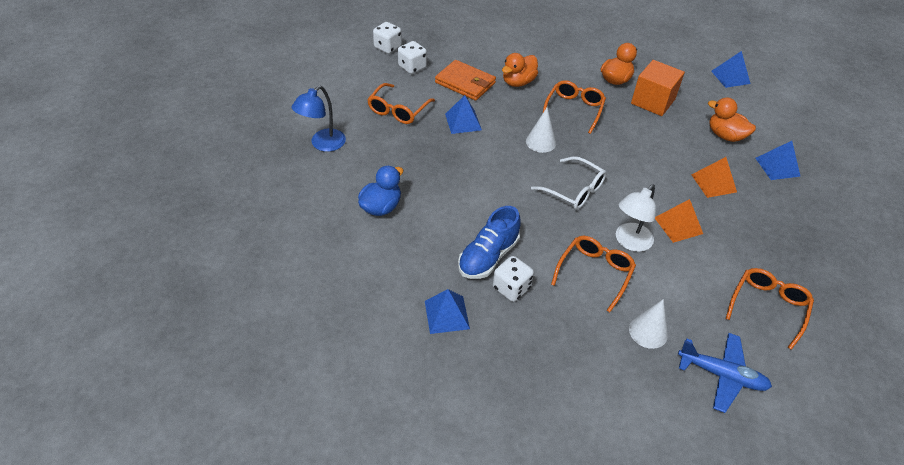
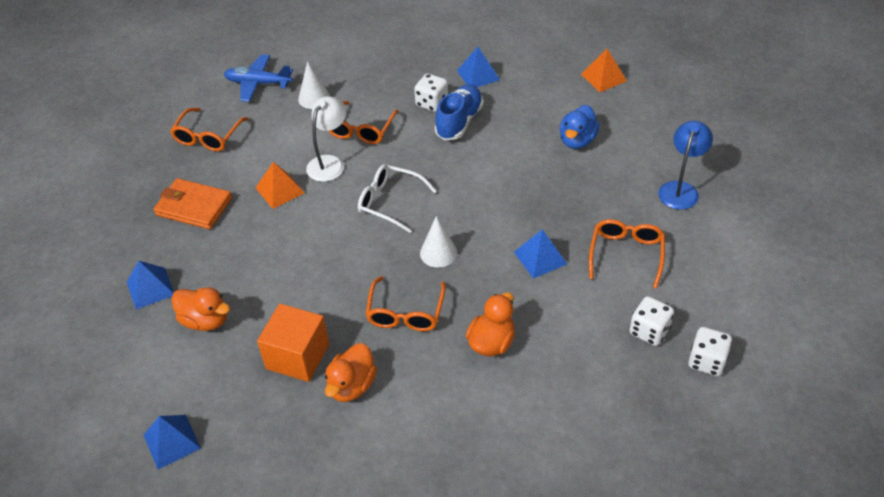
camera: 170 degrees right, 0 degrees up
(465, 83) = (563, 321): orange wallet -> orange wallet (194, 206)
(713, 183) = (233, 247): orange pyramid -> orange pyramid (603, 77)

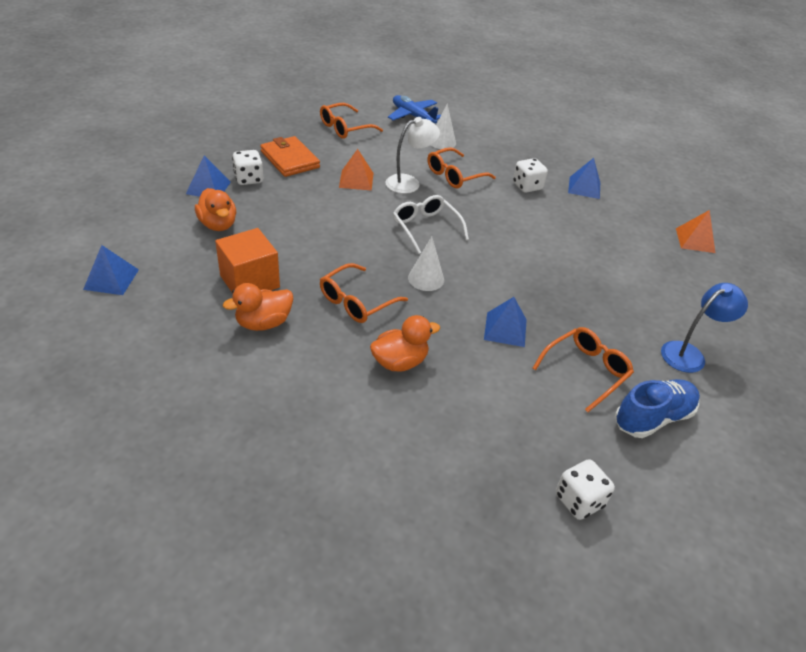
camera: 30 degrees right, 5 degrees down
(459, 122) = (536, 208): blue shoe -> blue shoe (653, 418)
(577, 140) = (625, 269): blue duck -> none
(649, 331) = (547, 440): white dice -> white dice (249, 179)

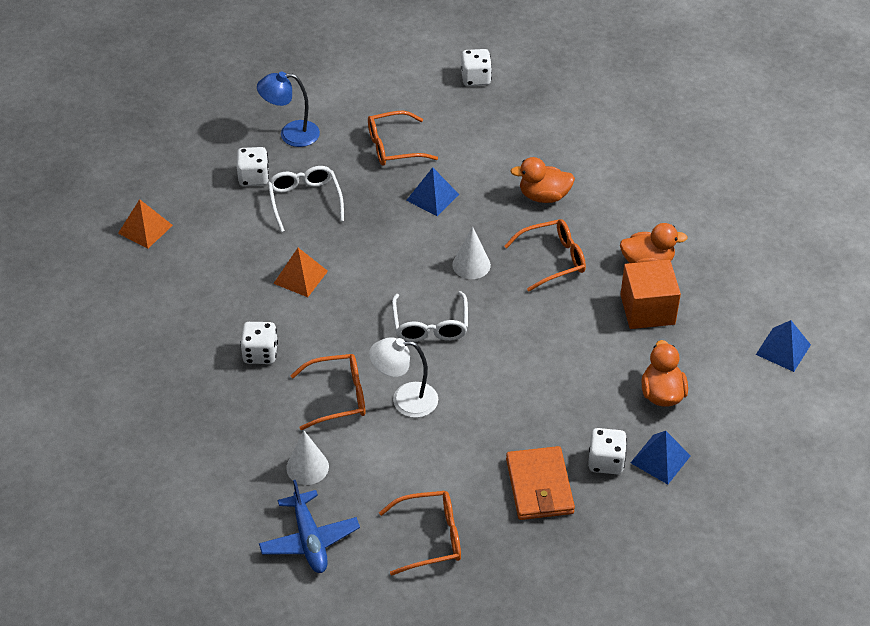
camera: 150 degrees left, 5 degrees up
(356, 180) = (469, 423): orange pyramid -> orange pyramid (300, 277)
(584, 187) = (190, 332): blue pyramid -> none
(608, 294) = (305, 201): none -> white glasses
(653, 418) = (374, 104): blue shoe -> none
(670, 302) = (254, 177): none -> white dice

